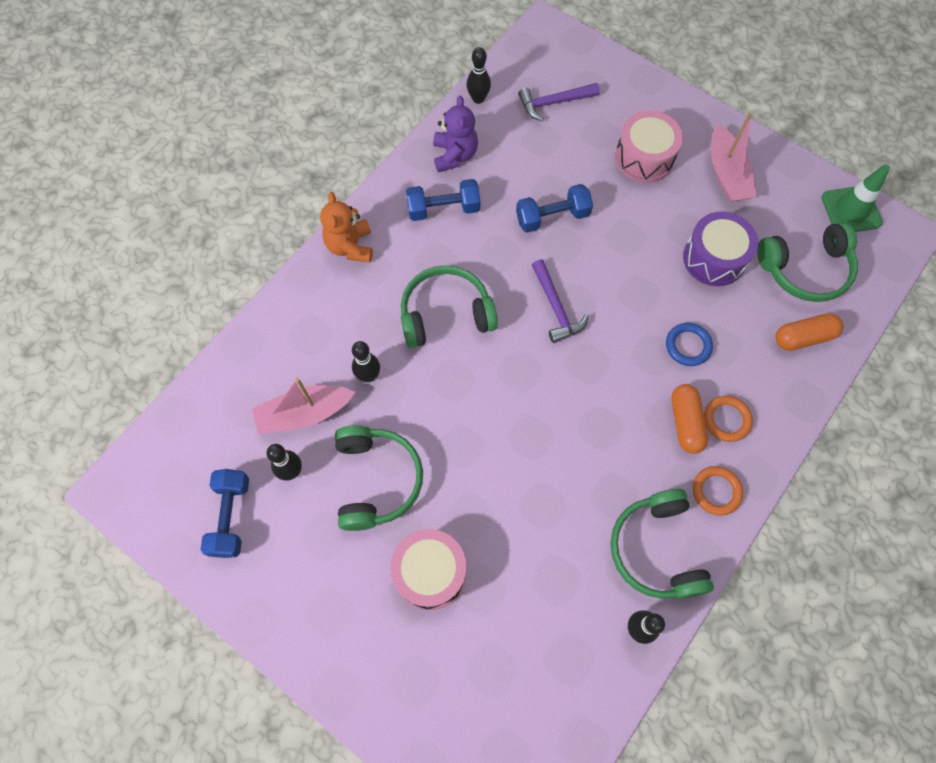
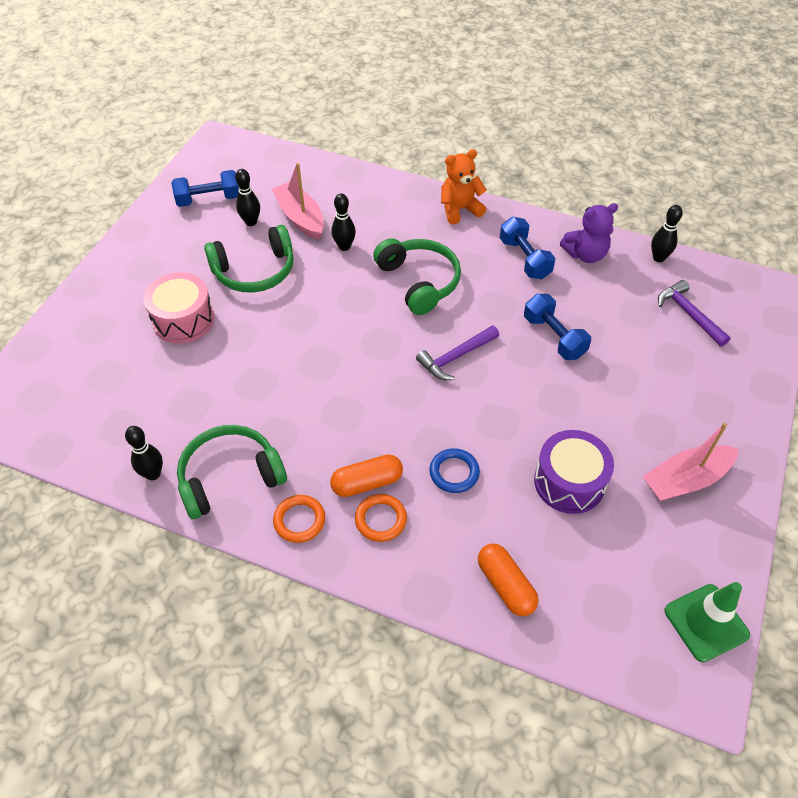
camera: 75 degrees right, 15 degrees down
(644, 158) = (665, 400): pink drum -> none
(805, 269) = (596, 578): green headphones -> none

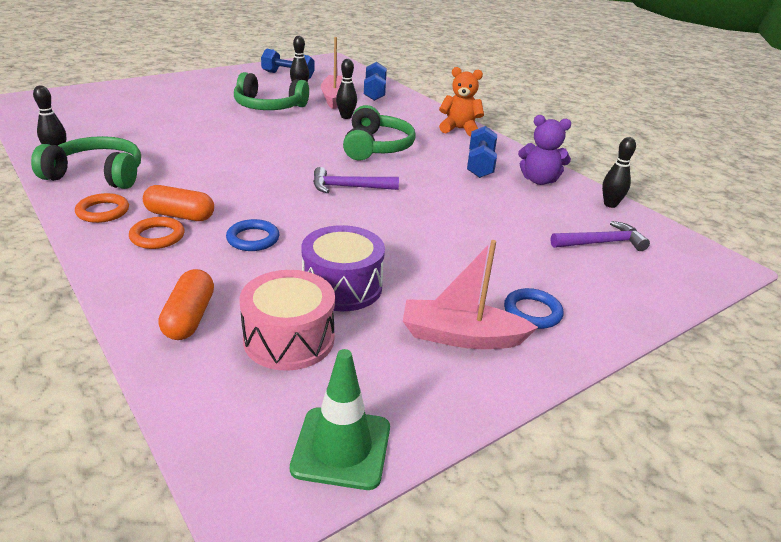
camera: 30 degrees right, 20 degrees down
(183, 320) = (190, 108): pink drum -> pink drum (289, 339)
(554, 337) = (449, 208): blue dumbbell -> blue dumbbell (374, 92)
(688, 314) = (602, 243): purple hammer -> purple hammer turned 75 degrees clockwise
(705, 425) = (532, 312): none -> blue ring

